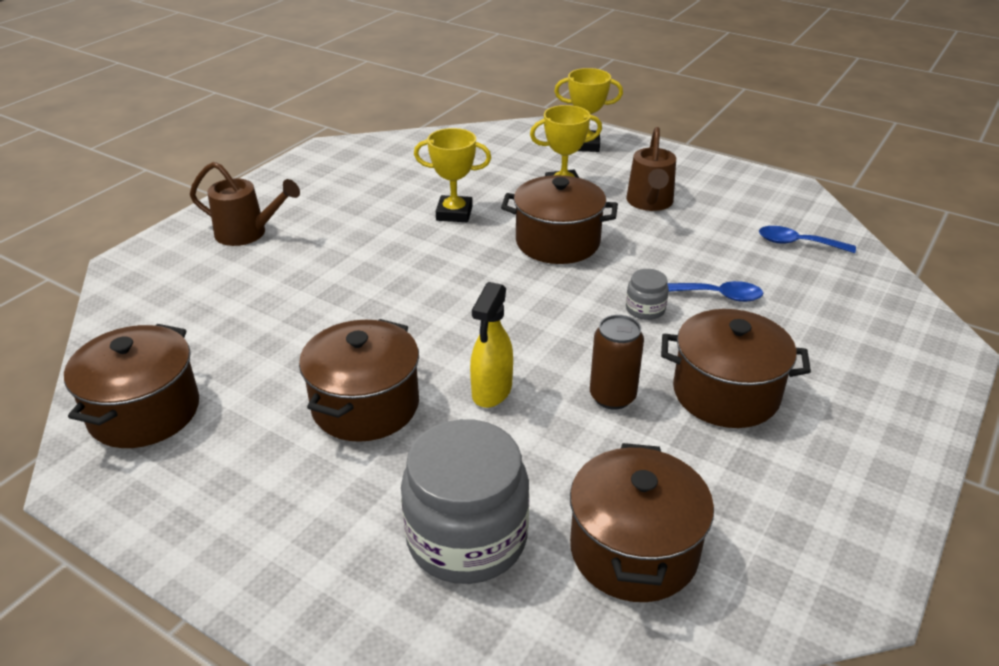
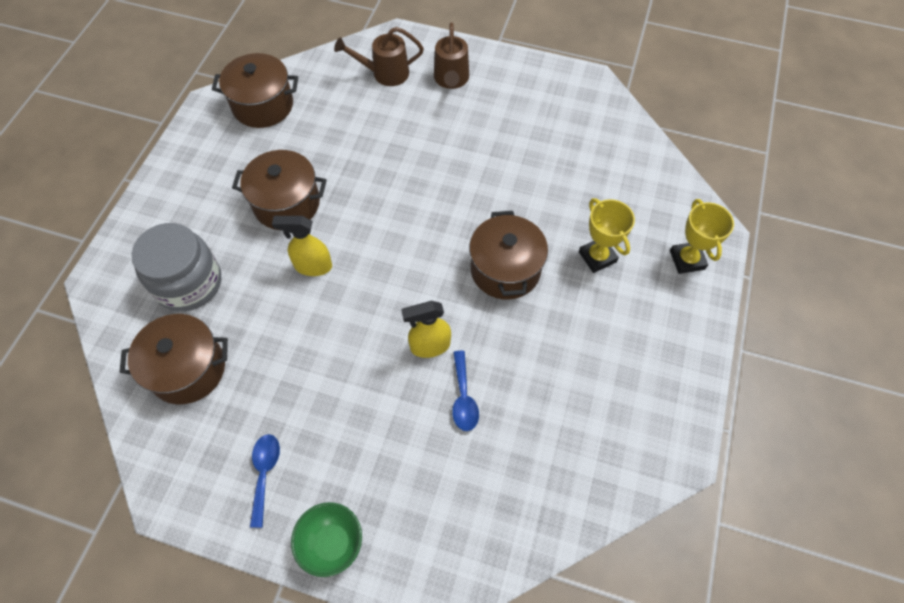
camera: 75 degrees right, 25 degrees up
(454, 213) = (523, 190): yellow trophy -> none
(612, 396) = (321, 338): brown can -> none
(645, 309) = (429, 346): grey jar -> yellow spray bottle
(649, 203) = (596, 329): brown watering can -> brown watering can (384, 73)
(725, 393) = (340, 412): brown pot -> none
(798, 243) = (571, 463): blue spoon -> blue spoon (265, 474)
(904, 421) = (332, 543): none -> green bowl

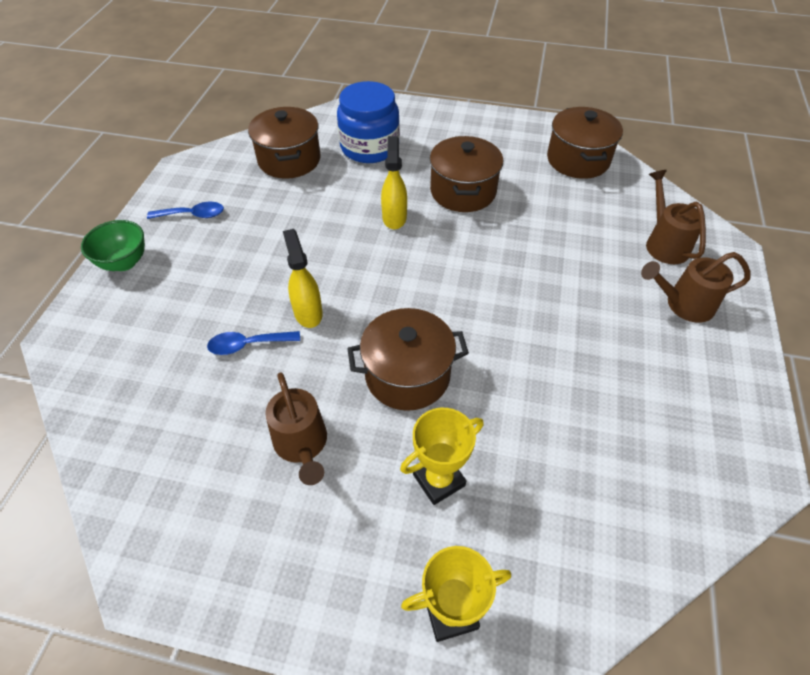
camera: 85 degrees right, 10 degrees down
(189, 283) = (369, 147): grey jar -> blue jar
(569, 349) = (302, 446): none -> brown watering can

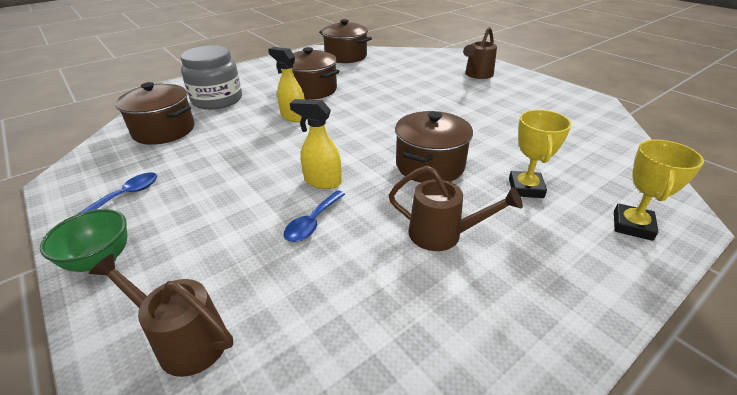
camera: 50 degrees left, 15 degrees down
(369, 147) = (217, 100): blue jar -> grey jar
(664, 243) = (433, 63): brown watering can -> brown watering can (184, 339)

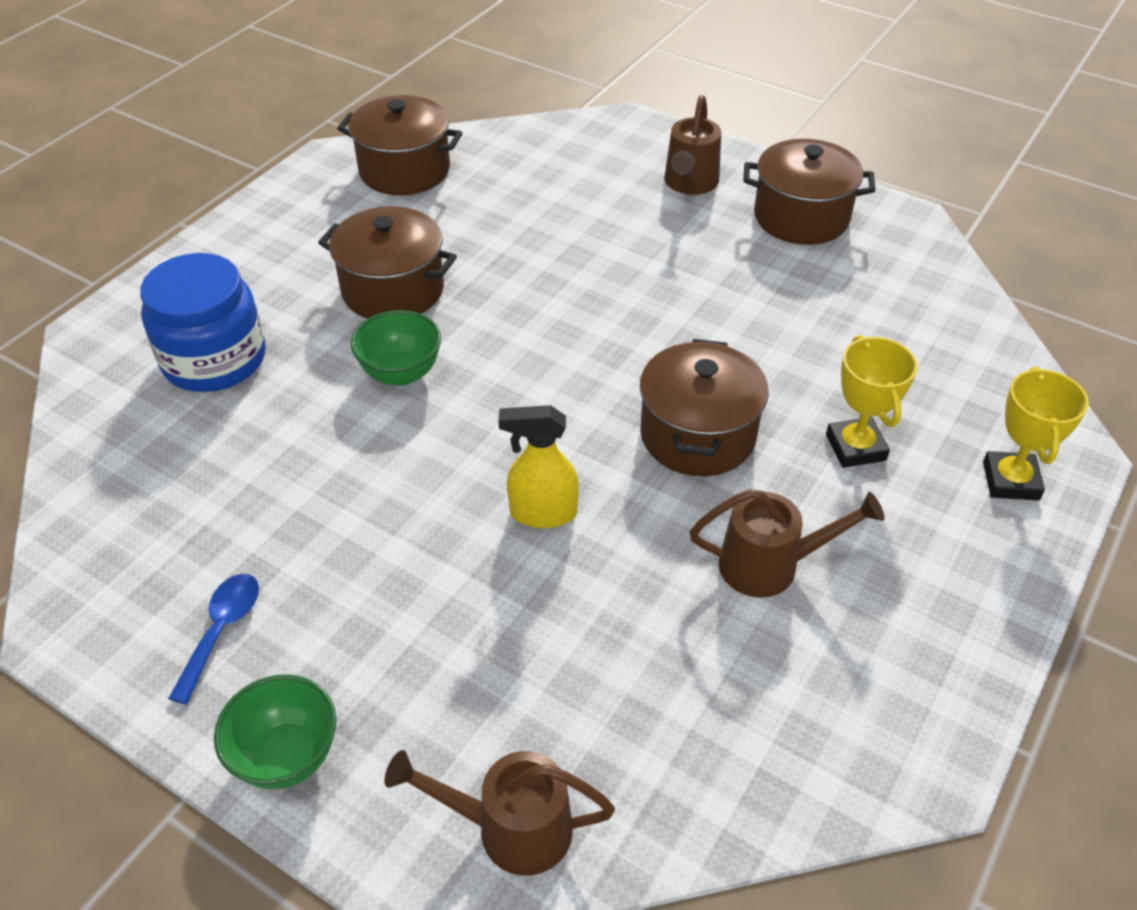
camera: 20 degrees left, 10 degrees up
(164, 130) = (167, 466): brown pot -> brown pot (801, 217)
(217, 100) = (214, 359): grey jar -> blue jar
(293, 117) = (401, 373): yellow spray bottle -> green bowl
(313, 222) = (573, 596): blue spoon -> none

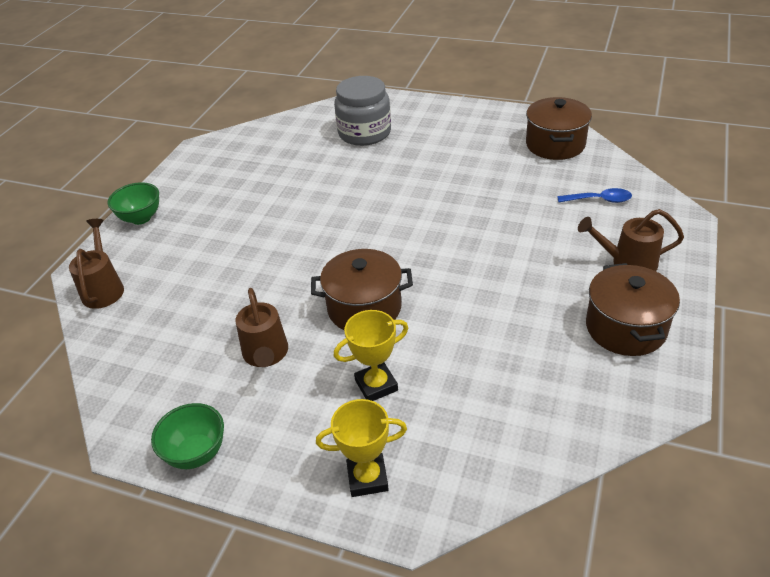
camera: 80 degrees right, 5 degrees down
(214, 359) = (364, 133): blue jar -> grey jar
(221, 631) = (202, 184): blue spoon -> blue spoon (599, 200)
(393, 290) = (442, 169): brown pot -> none
(401, 373) = (376, 188): green bowl -> green bowl (196, 453)
(542, 513) = (287, 259): yellow spray bottle -> none

